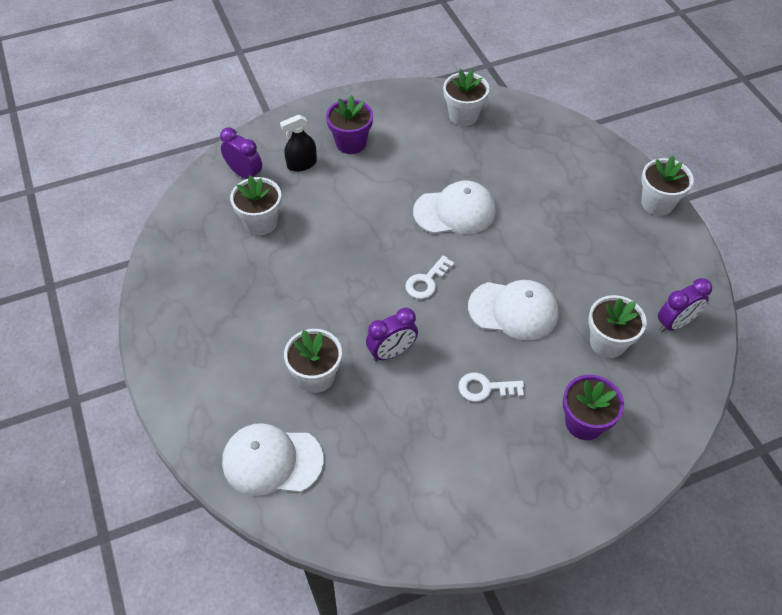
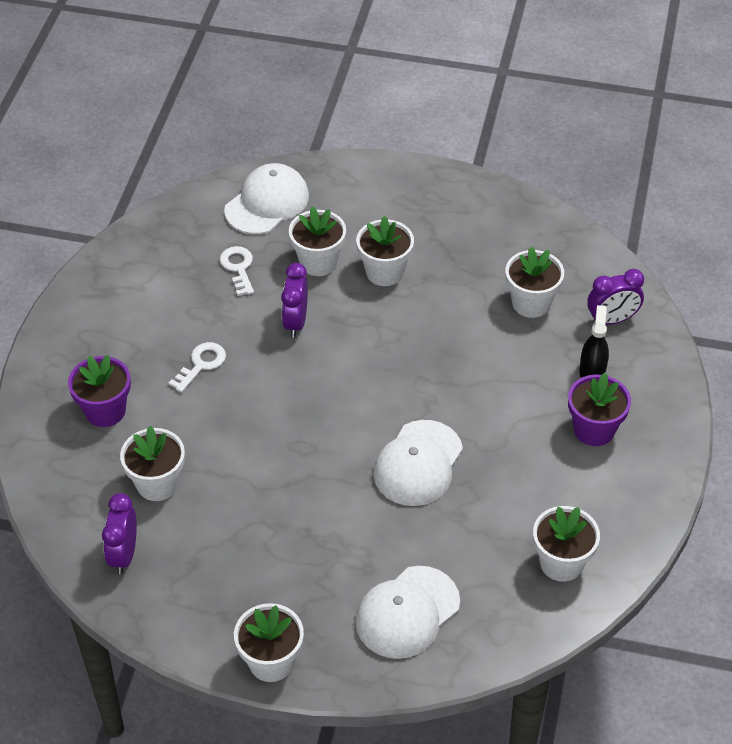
camera: 125 degrees right, 5 degrees down
(294, 325) = (384, 272): none -> white flower pot
(426, 281) = (349, 389): white key -> white key (238, 268)
(513, 310) = (257, 435): white cap -> white cap (407, 612)

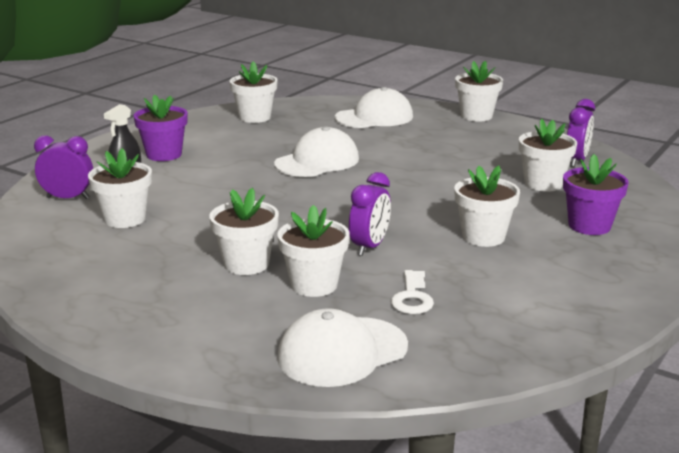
camera: 160 degrees left, 25 degrees down
(201, 364) = (483, 237): white key -> white flower pot

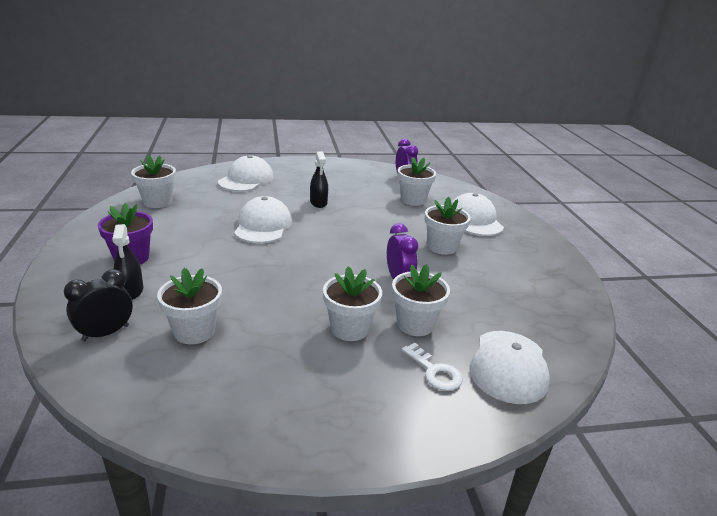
camera: 45 degrees left, 5 degrees up
(68, 198) = (106, 333): purple clock -> black clock
(412, 297) = (477, 306): white key -> white key (434, 371)
(415, 157) = (318, 202): none -> black spray bottle
(476, 116) = (307, 163): white flower pot -> none
(589, 226) = (474, 220): purple flower pot -> white cap

